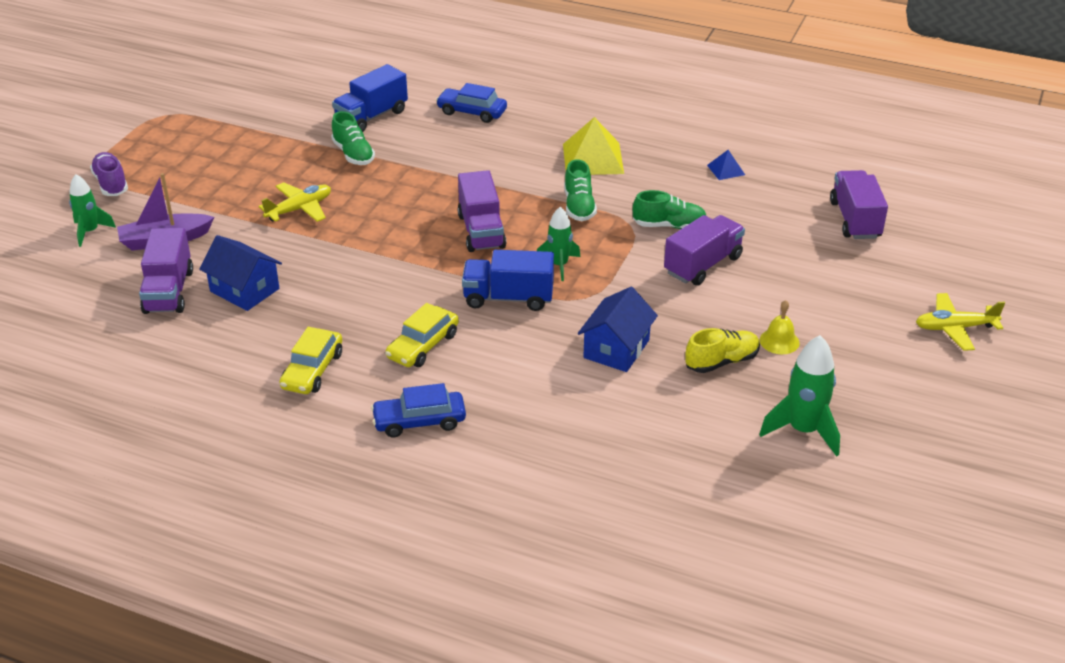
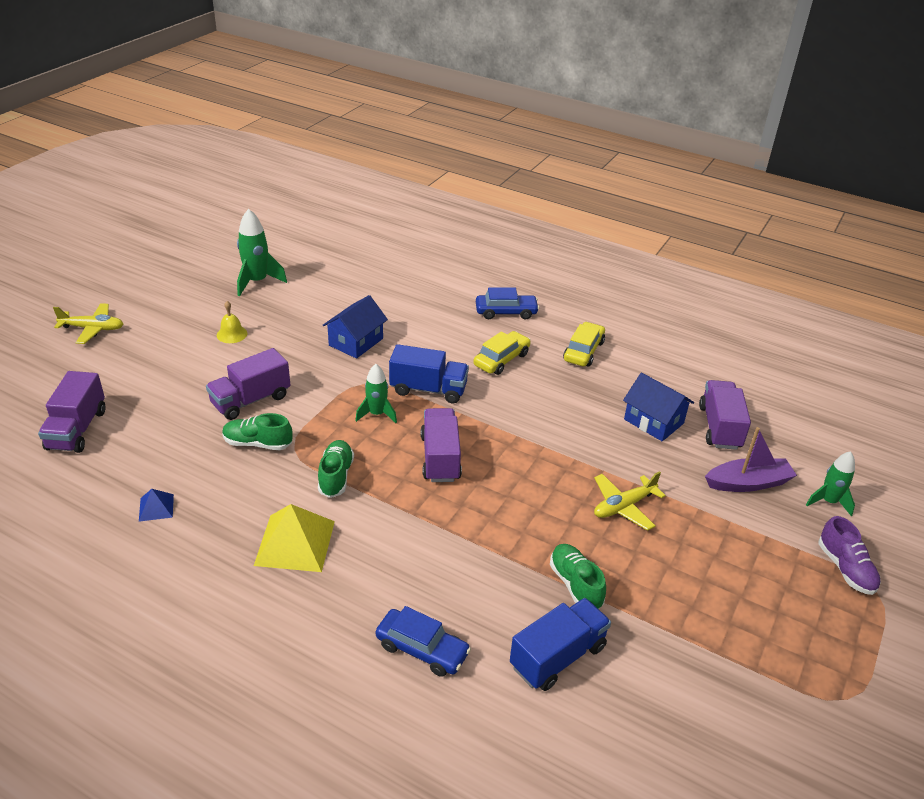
camera: 175 degrees left, 0 degrees up
(721, 362) = (283, 325): yellow shoe -> none

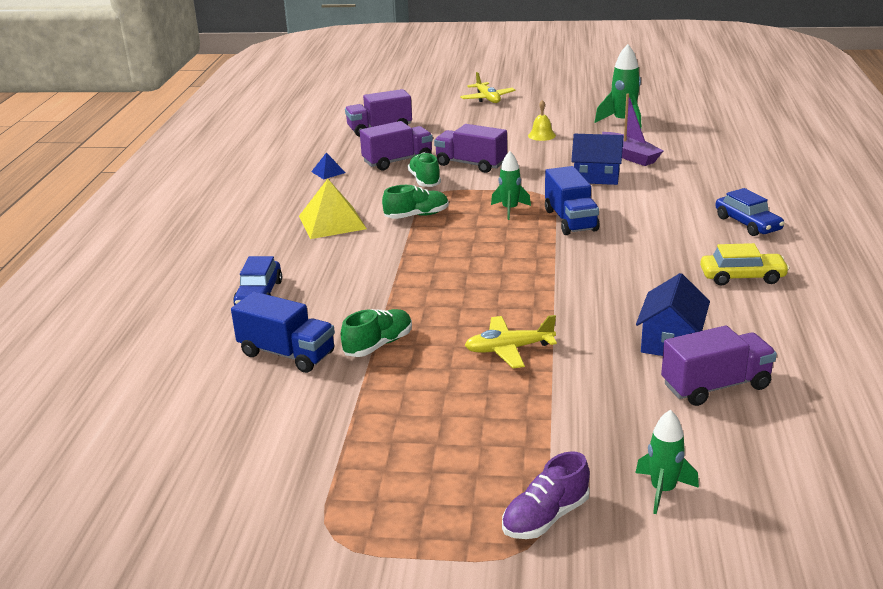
camera: 70 degrees right, 10 degrees down
(440, 458) = (483, 248): purple truck -> purple truck (398, 161)
(501, 359) = (663, 240): yellow car -> none
(624, 506) = (509, 349): yellow plane -> yellow plane turned 45 degrees counterclockwise
(748, 483) = (631, 422): purple boat -> purple boat (630, 156)

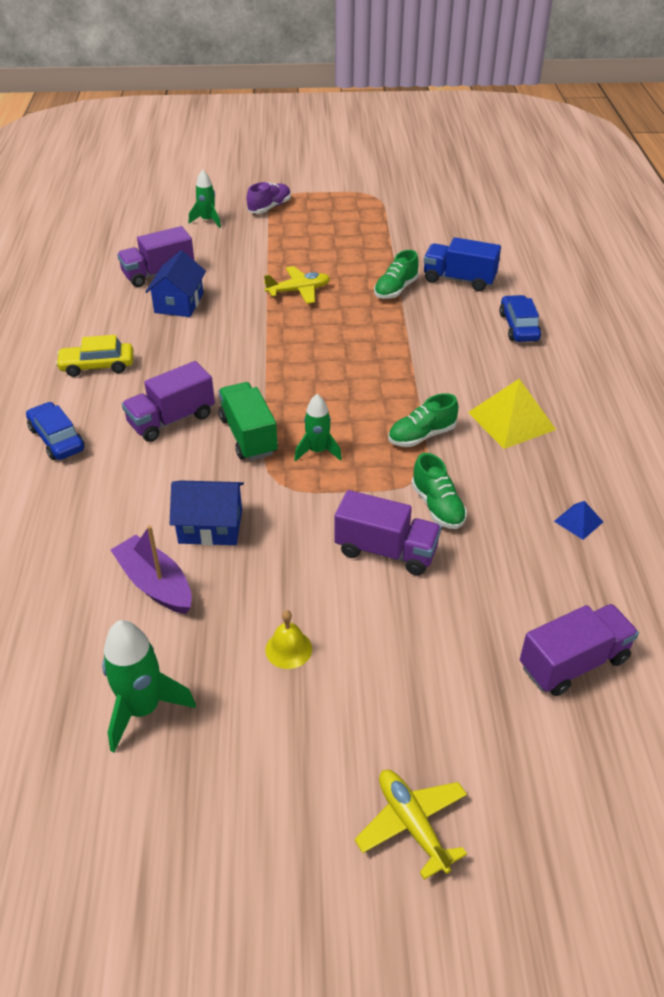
camera: 170 degrees right, 15 degrees up
(398, 161) = (494, 554): purple truck -> purple truck (171, 420)
(570, 220) = (248, 436): blue truck -> green truck

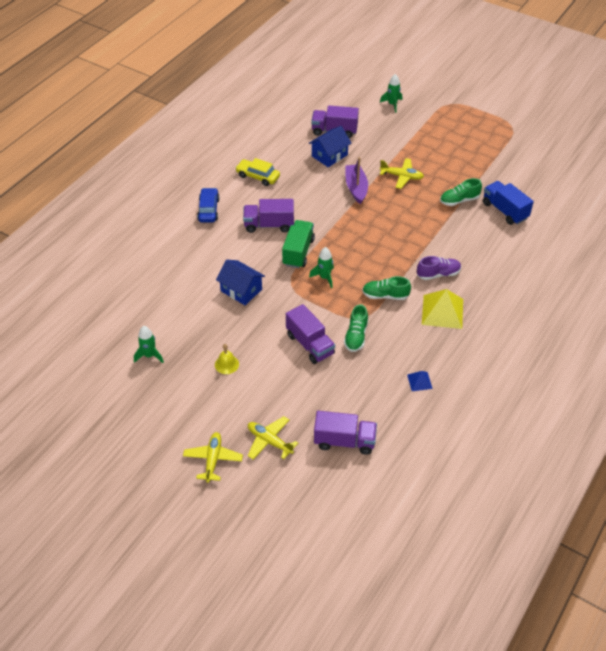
camera: 35 degrees right, 5 degrees up
(143, 709) = (149, 355): green rocket -> green rocket, size x0.66
(155, 584) = (196, 305): purple boat -> purple boat (356, 188)
(269, 207) = (437, 109): purple shoe -> purple shoe (438, 274)
(470, 732) = (269, 441): none -> yellow plane
(518, 327) = (508, 258): blue car -> none

